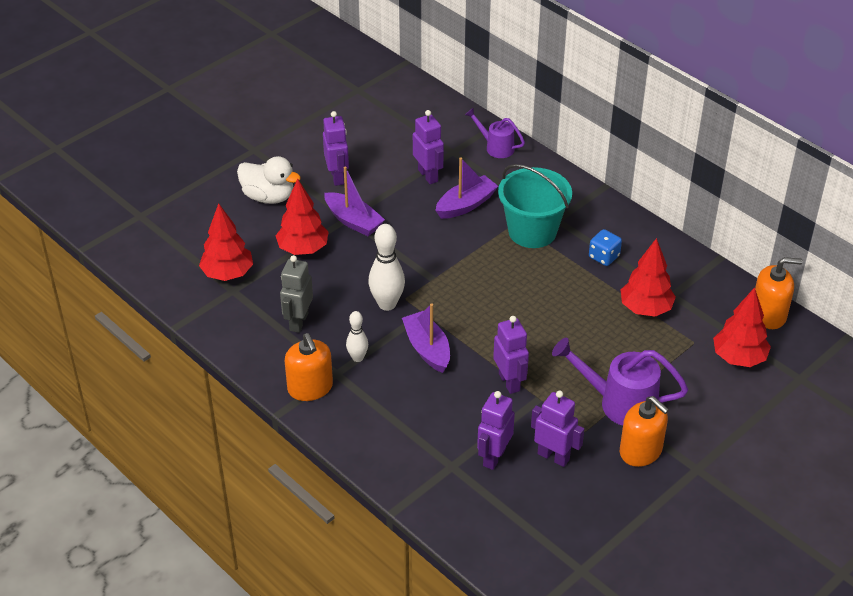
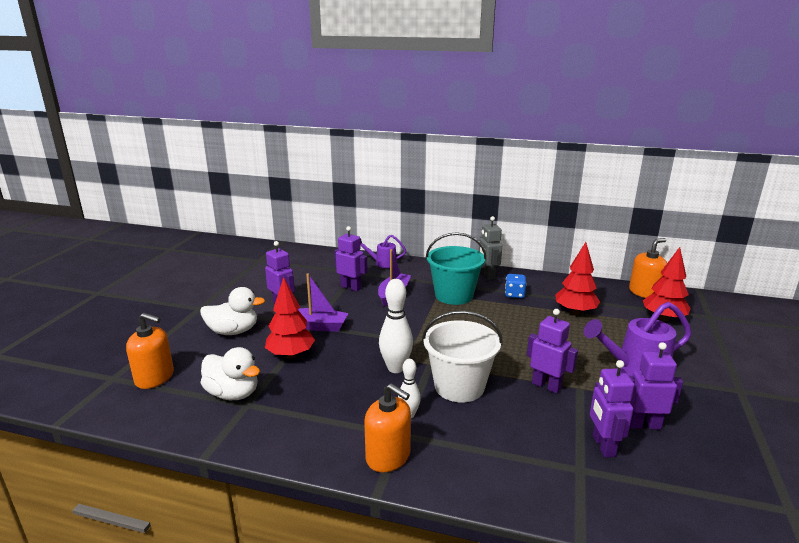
camera: 30 degrees left, 20 degrees down
(228, 274) = (233, 393): red tree -> white duck
(298, 322) = (330, 407): grey robot -> grey robot (487, 275)
(427, 348) = (459, 386): purple boat -> white bucket
(641, 451) = (692, 394): orange soap dispenser -> orange soap dispenser (155, 377)

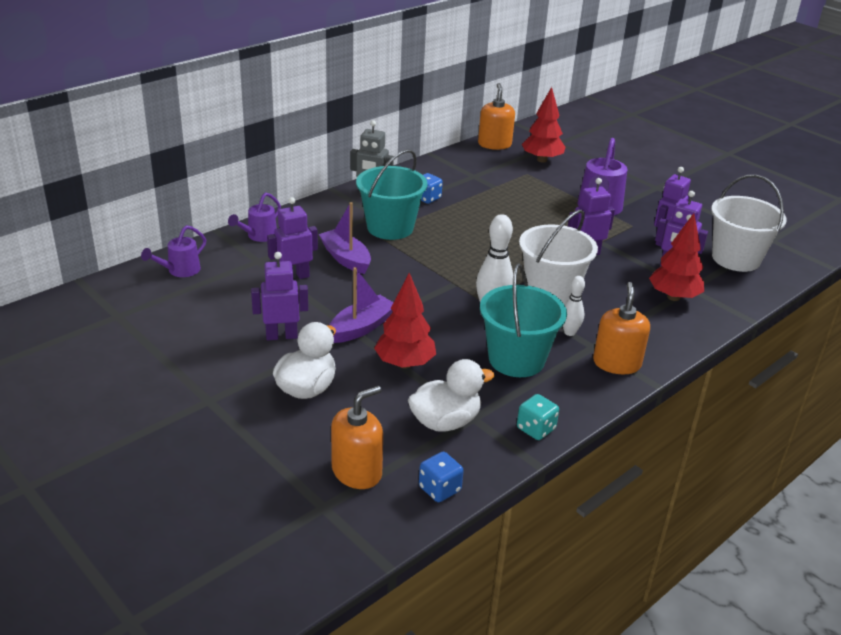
camera: 60 degrees left, 10 degrees up
(151, 417) = (439, 489): none -> blue dice
(252, 439) = (536, 429): none -> turquoise dice
(318, 258) = (180, 271): none -> purple watering can
(341, 400) = (516, 359): none -> turquoise bucket
(388, 456) = (616, 363): orange soap dispenser -> orange soap dispenser turned 60 degrees counterclockwise
(575, 312) = (491, 188): red tree -> red tree (673, 297)
(693, 489) = (736, 259): none -> white bucket

